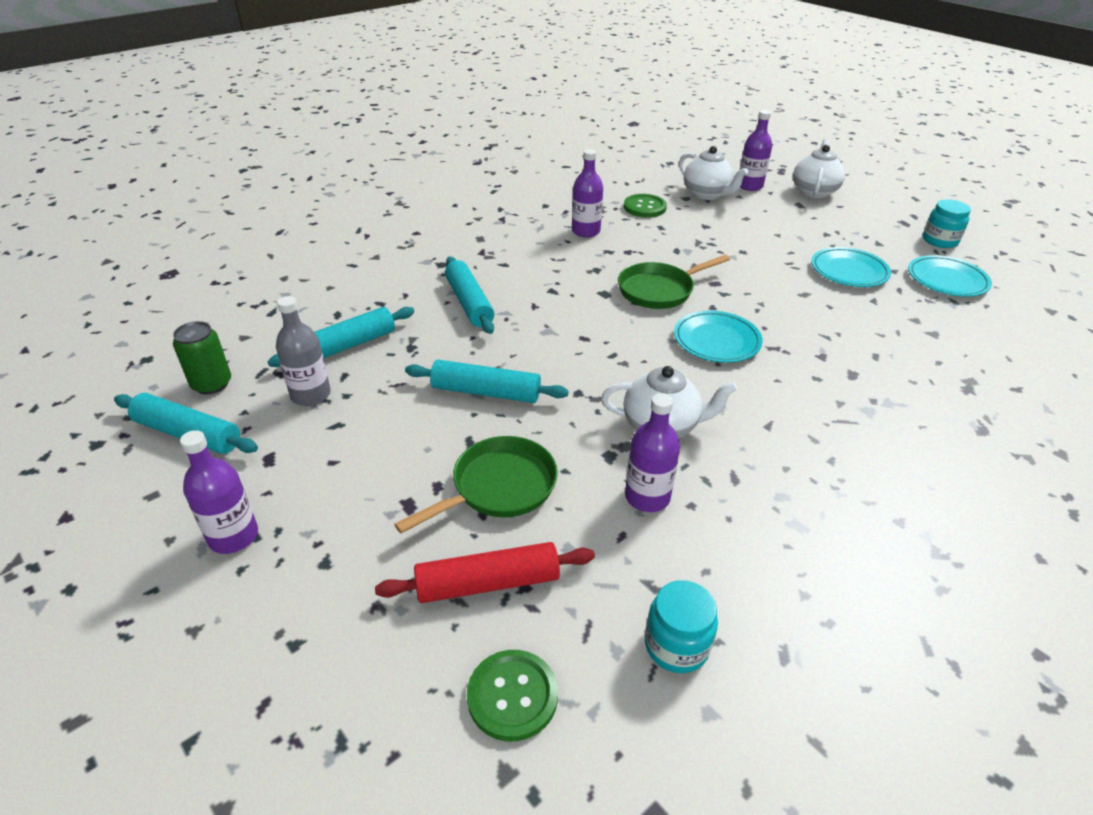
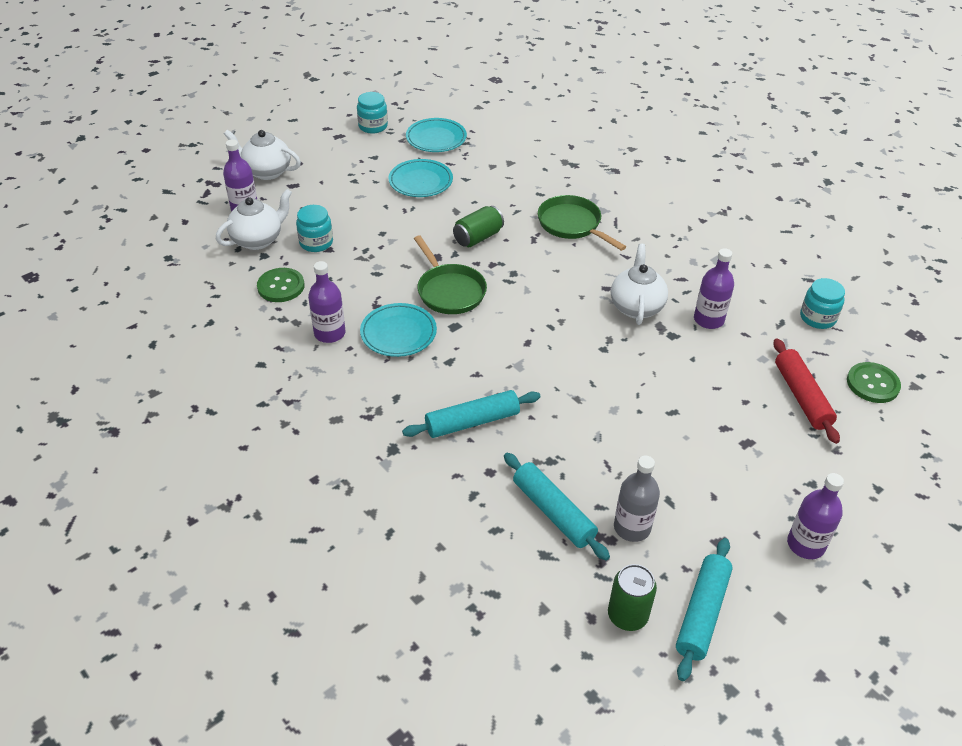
camera: 90 degrees left, 5 degrees up
(486, 392) = (610, 404): turquoise rolling pin -> none
(499, 487) = (717, 393): green pan -> green pan (572, 225)
(713, 219) = (316, 243): none -> turquoise jar
(716, 341) = (526, 267): turquoise plate -> turquoise plate (398, 333)
(759, 308) = (478, 237): none -> green can

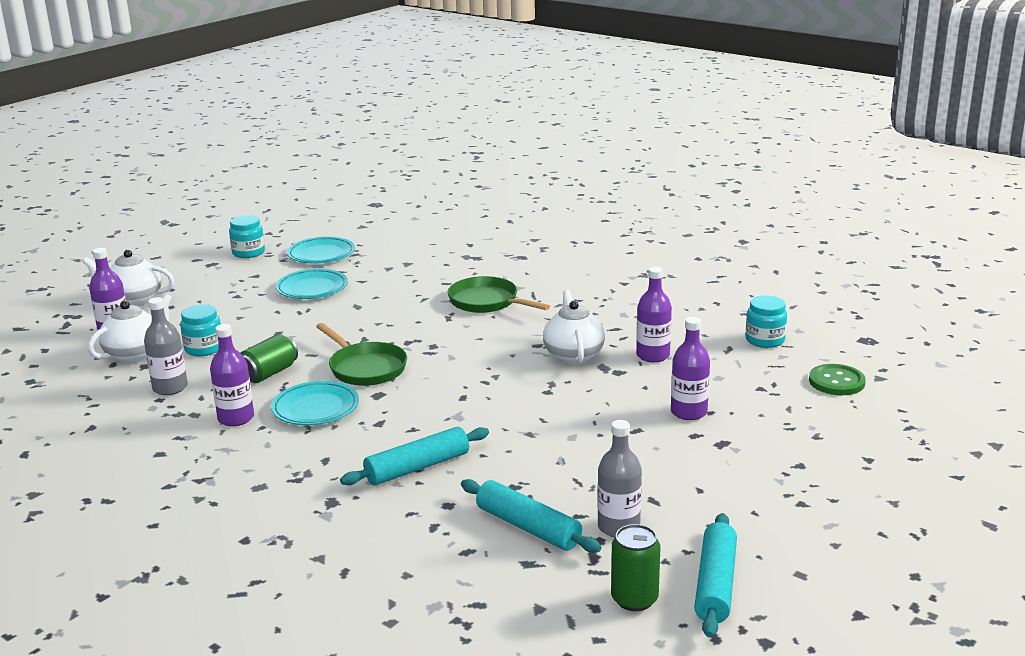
camera: 10 degrees left, 20 degrees down
(281, 286) = (170, 388): green button -> grey bottle
(478, 237) = (387, 323): green can -> green can (269, 373)
(802, 396) = (767, 400): red rolling pin -> none
(805, 544) = (808, 513): purple bottle -> purple bottle (688, 412)

